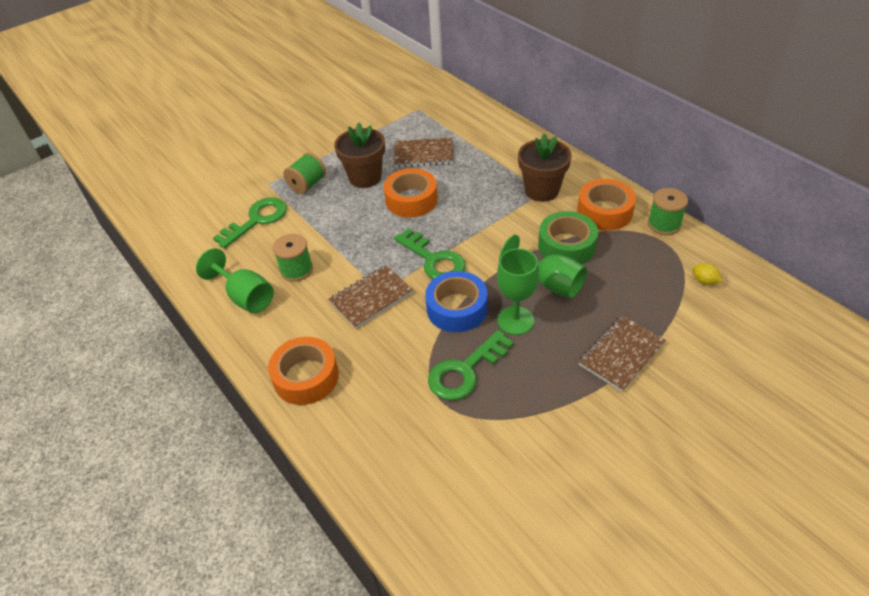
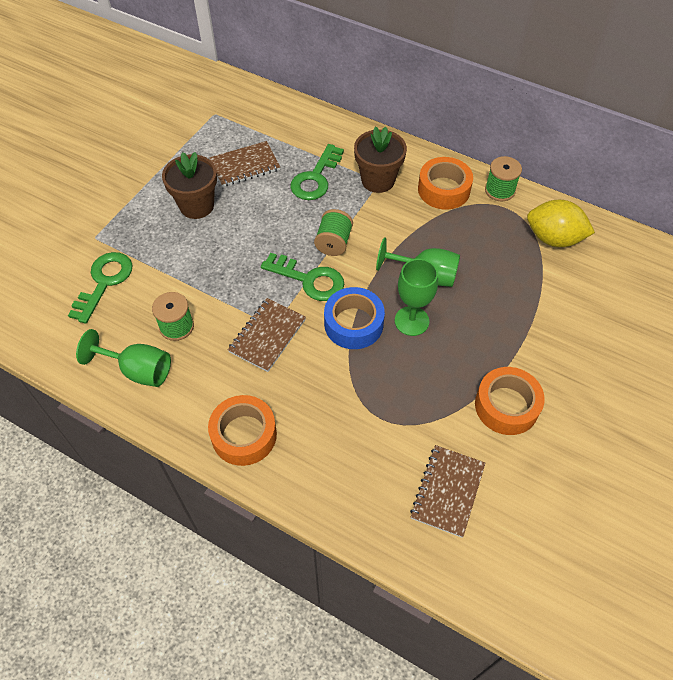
camera: 25 degrees left, 10 degrees up
(307, 184) = (138, 228): green spool -> green spool (333, 243)
(411, 200) = (256, 220): orange tape -> orange tape (506, 406)
(465, 371) = (389, 383): green key -> green key (315, 178)
(566, 246) = (424, 233): green tape -> none
(621, 354) = (514, 327): brown notebook -> brown notebook (447, 491)
(704, 281) = (553, 238): yellow lemon -> yellow lemon, size x2.36

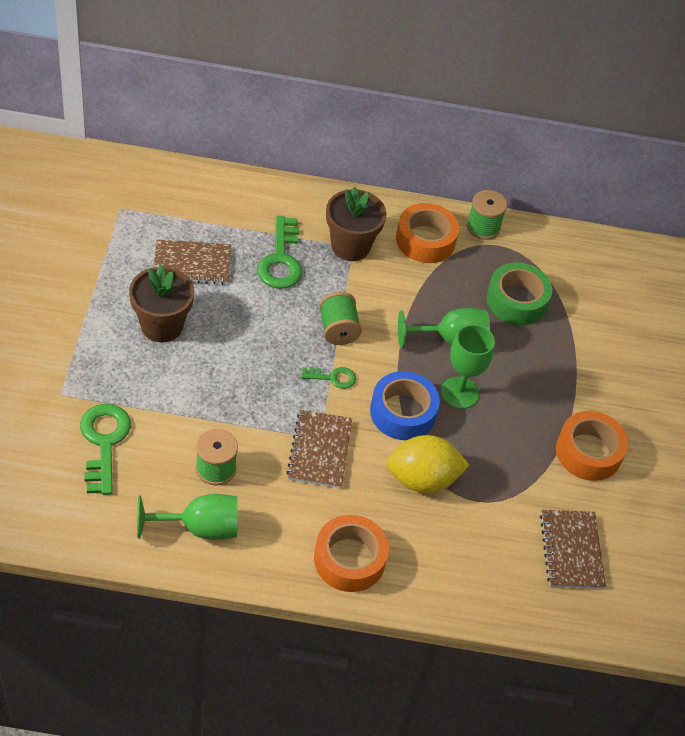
camera: 30 degrees left, 5 degrees down
(245, 165) = (192, 264): brown notebook -> brown notebook turned 45 degrees clockwise
(309, 280) = (333, 377): green key -> green key, size x0.55
(501, 257) = (516, 300): none -> green tape
(553, 238) = (559, 267): yellow lemon -> yellow lemon (422, 479)

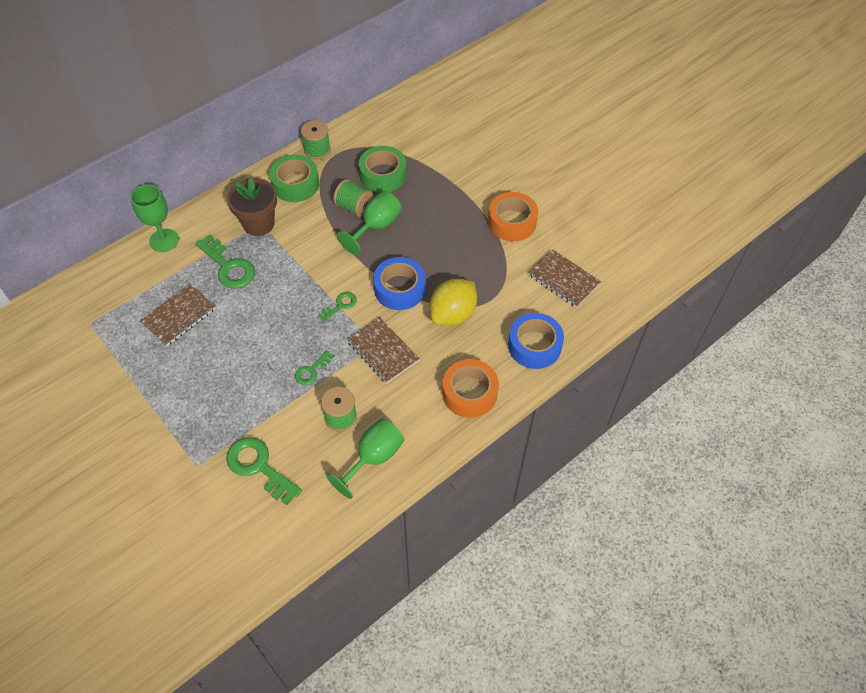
camera: 40 degrees left, 5 degrees up
(162, 326) = (206, 368): brown flower pot -> none
(240, 408) = (311, 371): none -> green key
(338, 330) = (310, 276): green spool -> green spool (354, 207)
(425, 240) = (295, 184): orange tape -> green tape
(459, 393) = (415, 251): green goblet -> green goblet (164, 240)
(463, 579) = (534, 346): none -> blue tape

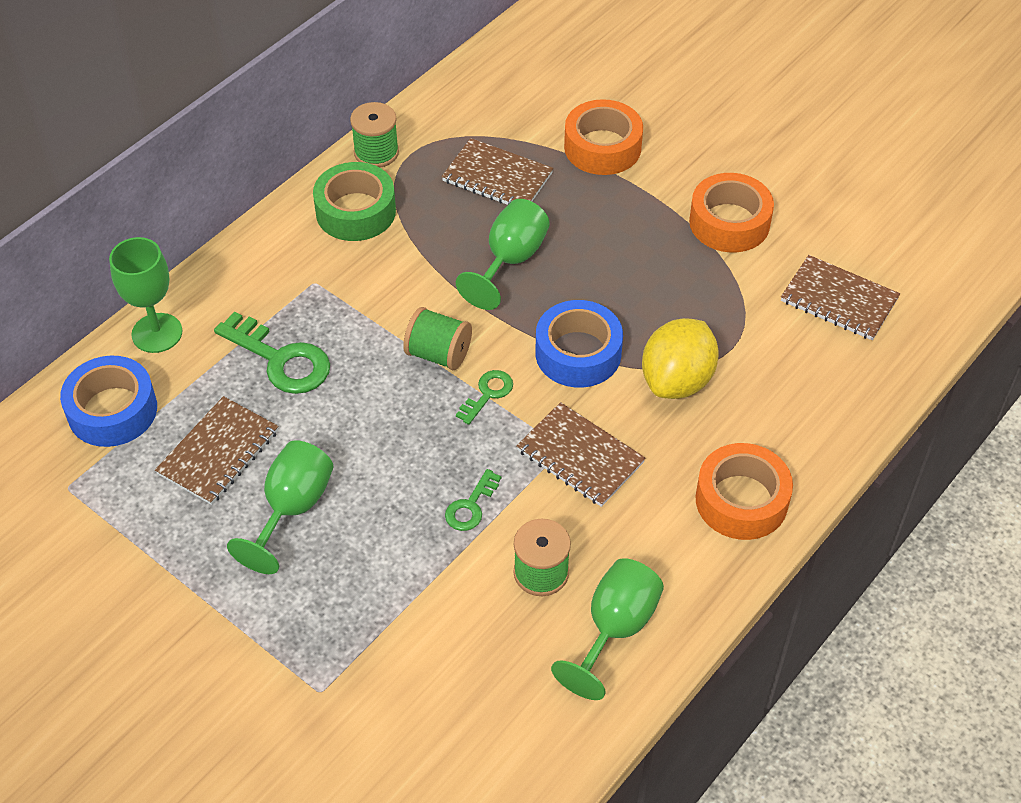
camera: 10 degrees left, 5 degrees down
(210, 356) = (292, 509): none -> green goblet
(258, 223) = (311, 283): brown flower pot -> none
(259, 467) = (427, 676): green key -> none
(354, 207) = (465, 234): green spool -> green spool (438, 354)
(383, 175) = (497, 177): green tape -> brown notebook
(450, 165) = (602, 147): none -> orange tape
(534, 346) = (823, 410): blue tape -> blue tape (112, 410)

